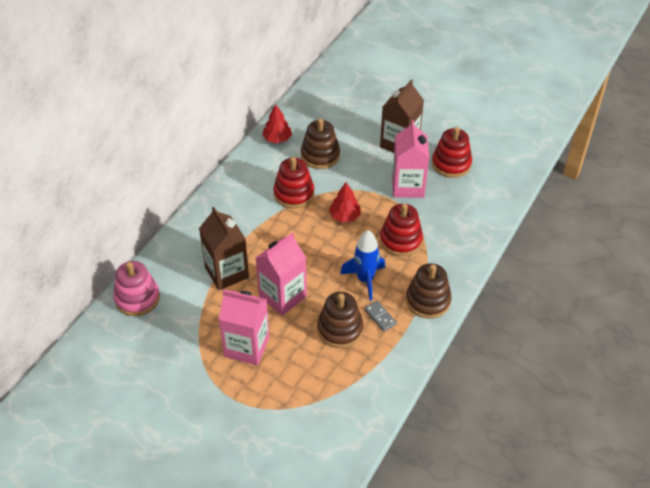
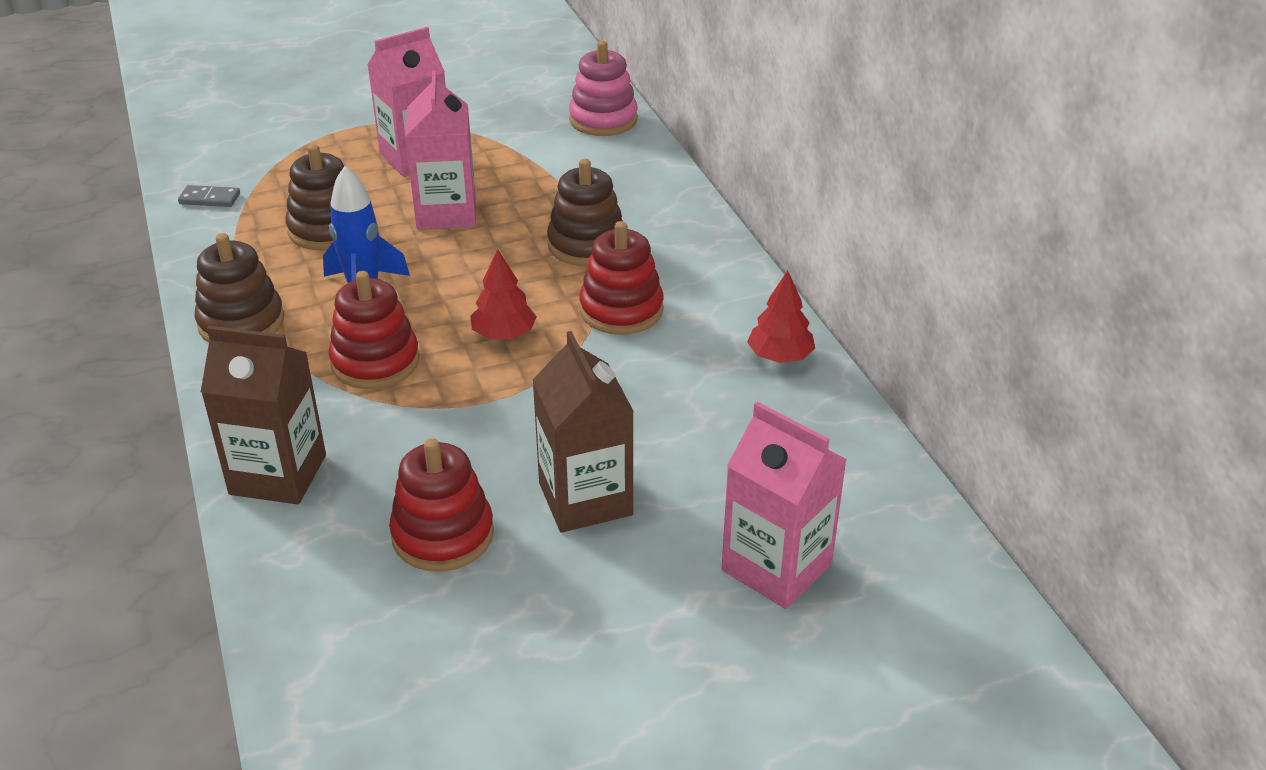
camera: 130 degrees right, 10 degrees down
(227, 272) = (551, 190): brown carton -> brown carton (278, 475)
(320, 155) = (677, 382): brown stacking toy -> brown stacking toy (586, 245)
(380, 317) = (289, 269): grey domino -> grey domino (209, 199)
(408, 186) = (468, 440): pink carton -> pink carton (776, 567)

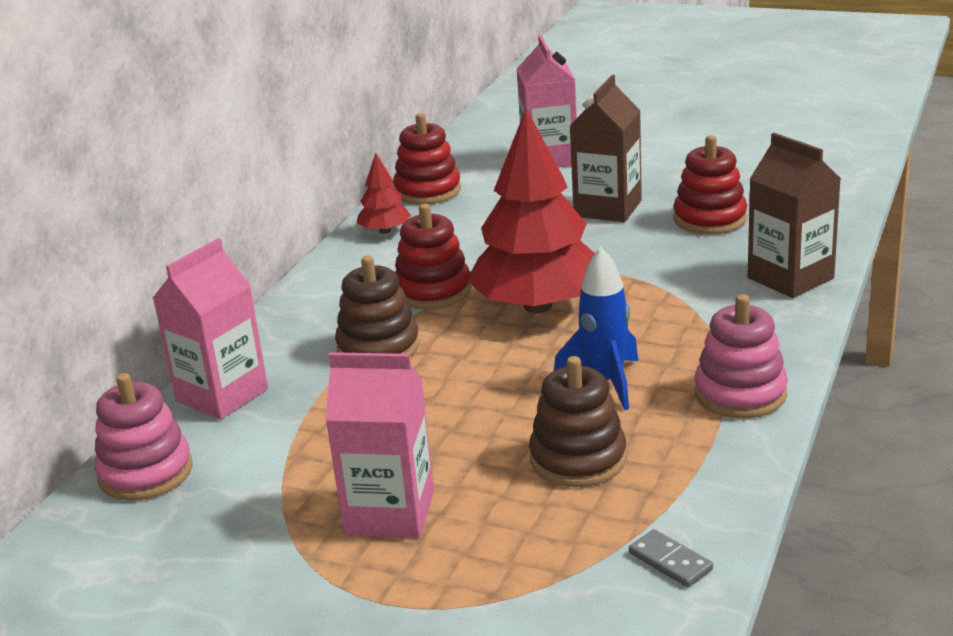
camera: 135 degrees left, 10 degrees down
(241, 323) = (740, 394): brown stacking toy -> pink stacking toy
(375, 362) = (655, 322): red stacking toy -> red stacking toy (427, 191)
(446, 212) = (446, 428): pink carton -> pink carton (222, 395)
(504, 334) = (537, 306): red tree -> red tree, size x2.20

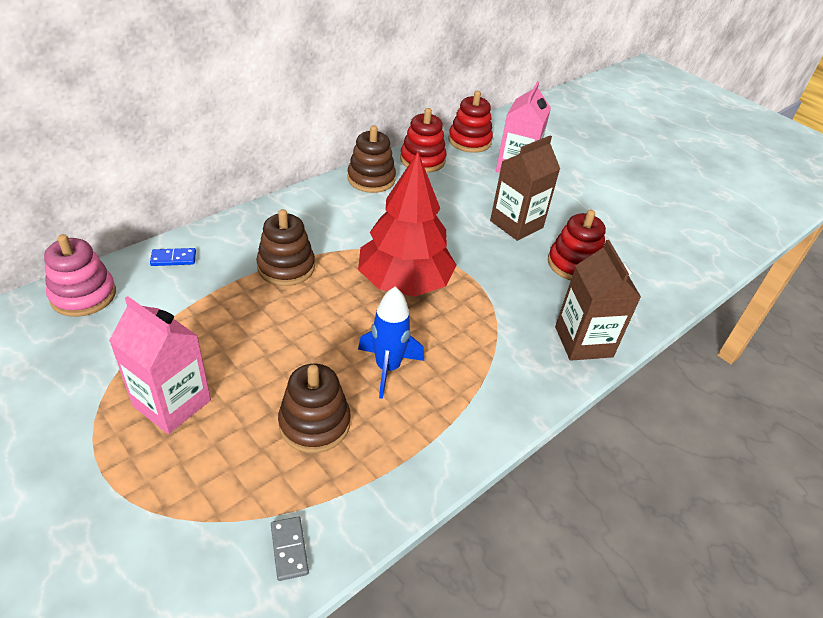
camera: 20 degrees right, 15 degrees up
(222, 395) = (173, 259): pink carton -> blue domino
(385, 231) = (371, 179): red tree -> brown stacking toy
(433, 291) = (355, 239): red stacking toy -> red stacking toy (469, 141)
(740, 394) = (462, 426): pink stacking toy -> none

